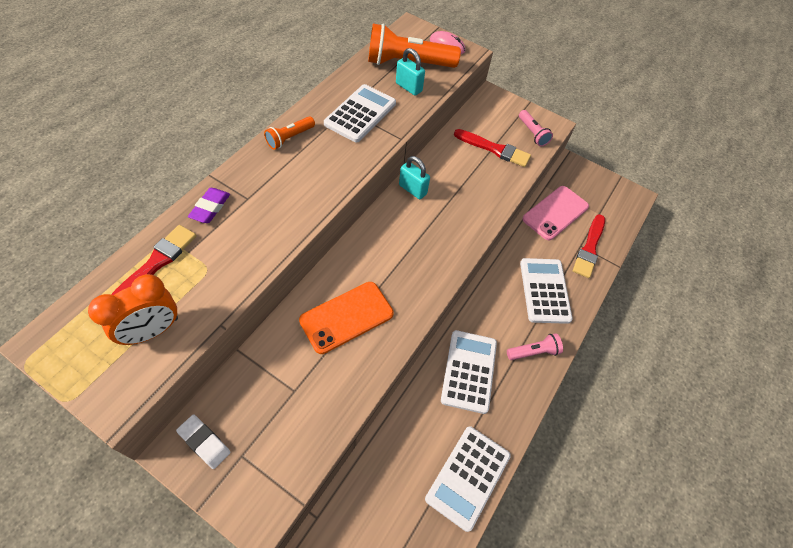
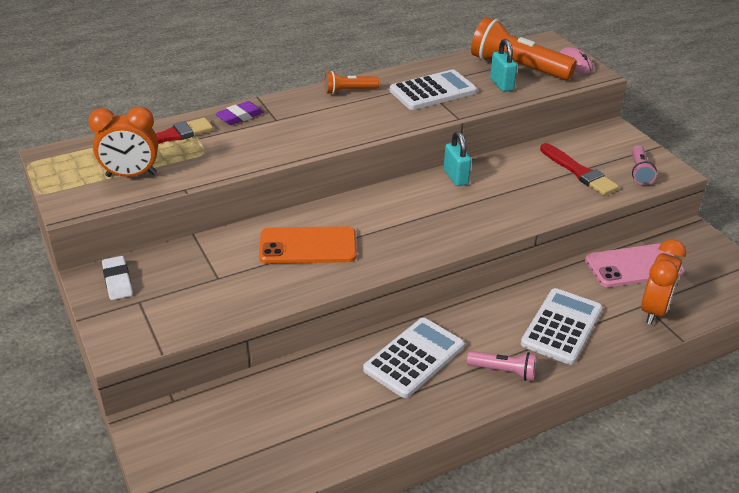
camera: 35 degrees right, 20 degrees down
(468, 477) = (343, 438): white calculator -> none
(589, 248) = (654, 310): red brush -> orange clock

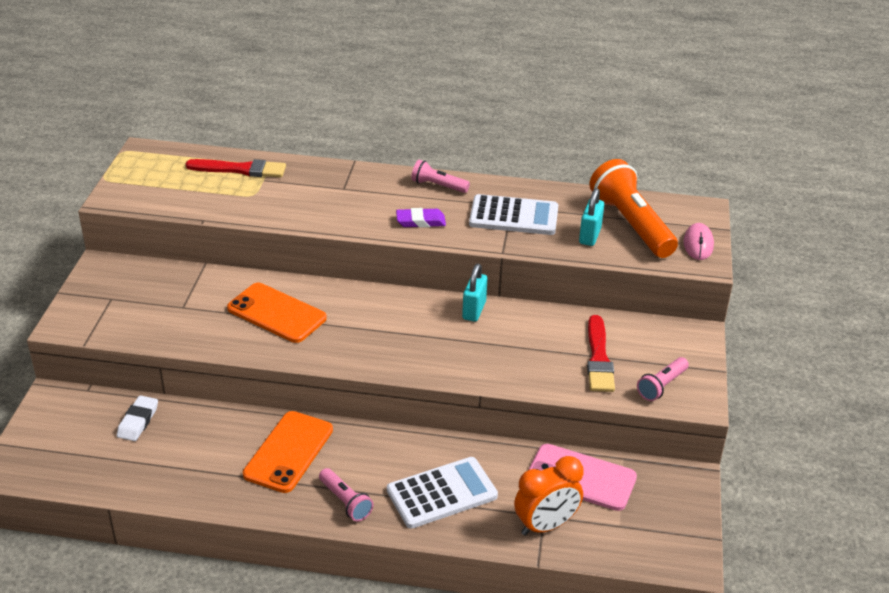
camera: 35 degrees right, 0 degrees up
(118, 281) = (114, 275): white eraser -> white eraser (138, 421)
(131, 175) = (179, 191): orange clock -> none
(240, 116) = (318, 173): purple eraser -> purple eraser (420, 221)
(349, 91) = (438, 186): orange flashlight -> pink flashlight
(414, 358) = (289, 452): white calculator -> orange phone

